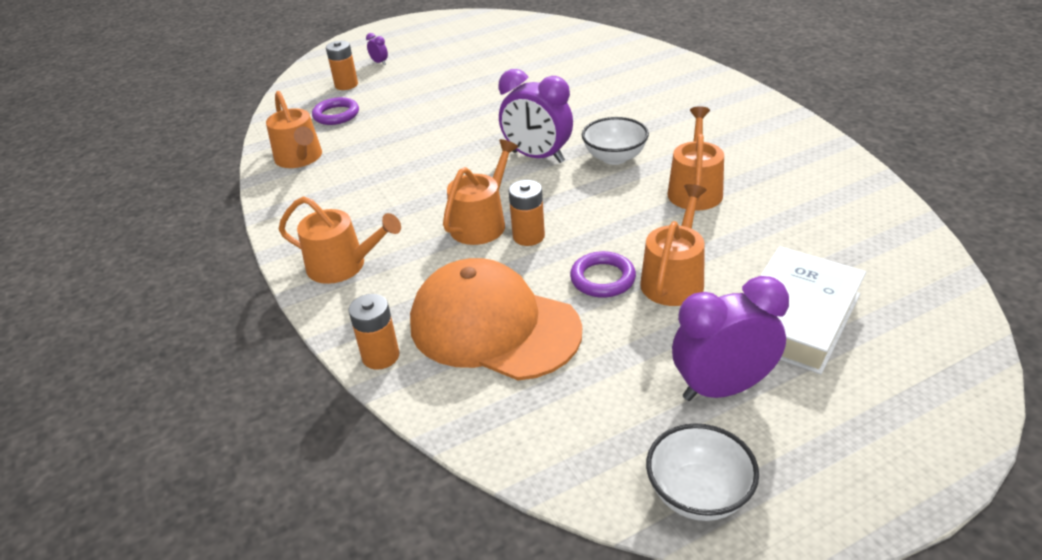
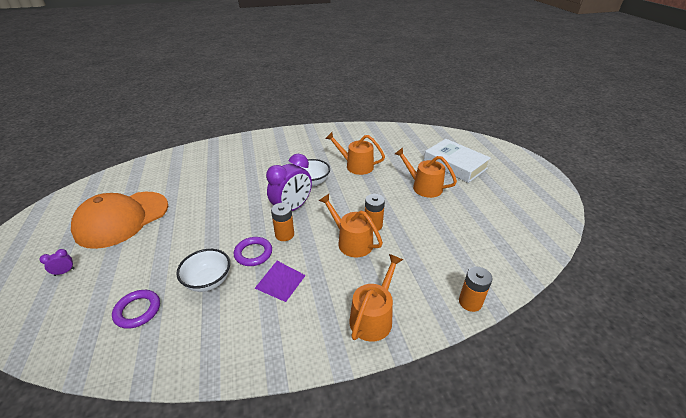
camera: 80 degrees left, 0 degrees up
(300, 158) = (197, 342): orange watering can -> none
(346, 85) = (83, 300): orange battery -> orange battery (284, 234)
(390, 184) = (280, 281): none -> purple pyramid
(493, 327) = (449, 250): orange cap -> orange cap (122, 219)
(602, 279) = (418, 207): purple ring -> purple ring (253, 253)
(698, 494) = (552, 210): white bowl -> white bowl (208, 281)
(722, 388) = (495, 191): purple clock -> none

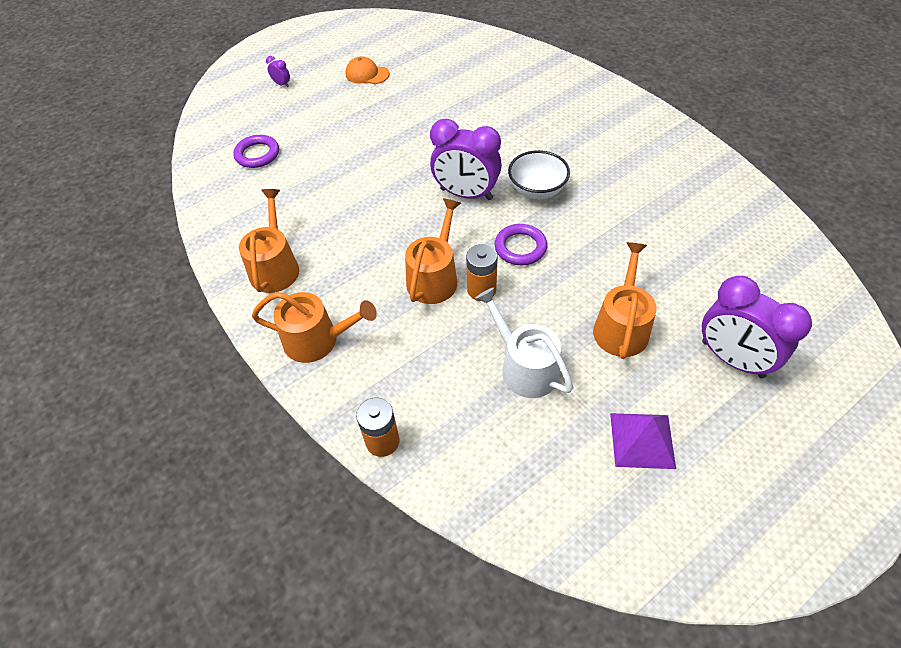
camera: 70 degrees right, 15 degrees up
(122, 219) = (367, 74): orange cap -> orange cap, size x0.43
(208, 281) = (311, 181): white bowl -> none
(253, 253) = (367, 196): purple ring -> purple ring (520, 247)
(280, 281) = (335, 237): purple pyramid -> purple pyramid (642, 440)
(284, 234) = (412, 208): orange battery -> none
(356, 166) = (617, 223): orange watering can -> orange watering can (275, 267)
(436, 226) = (525, 367): none -> white watering can
(455, 165) = (732, 359): white book -> purple clock

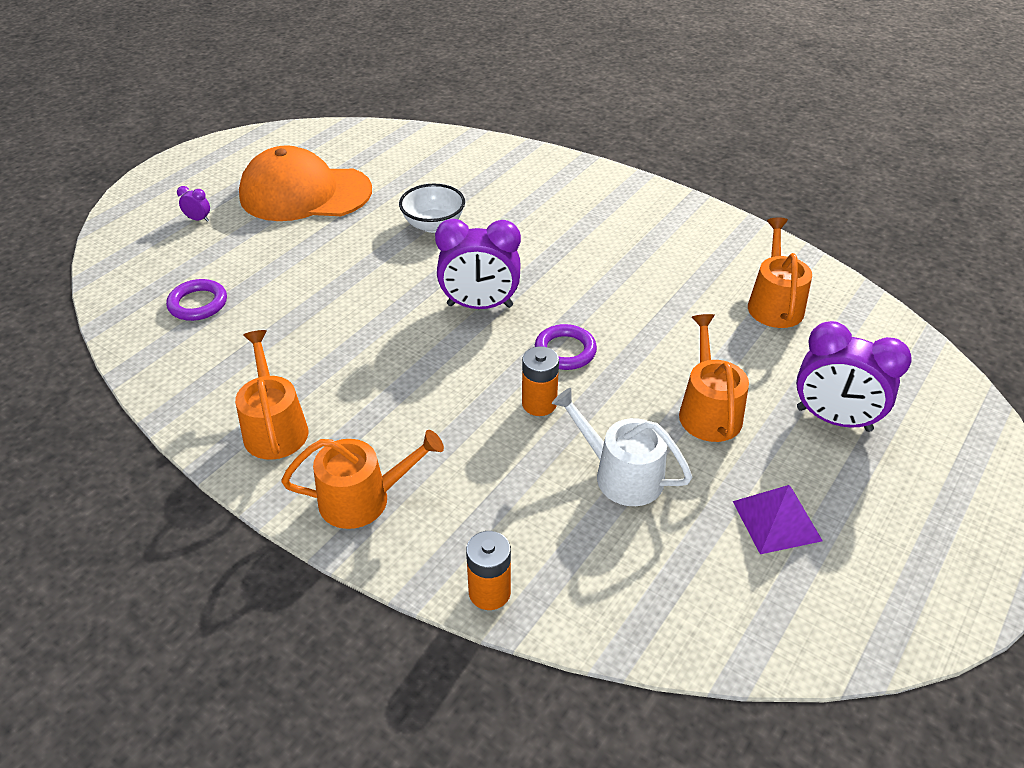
camera: 20 degrees left, 10 degrees down
(367, 74) = (305, 193): orange cap -> orange cap, size x2.34
(434, 277) = (479, 401): orange watering can -> orange watering can (774, 304)
(537, 190) = (559, 288): white bowl -> white bowl (433, 225)

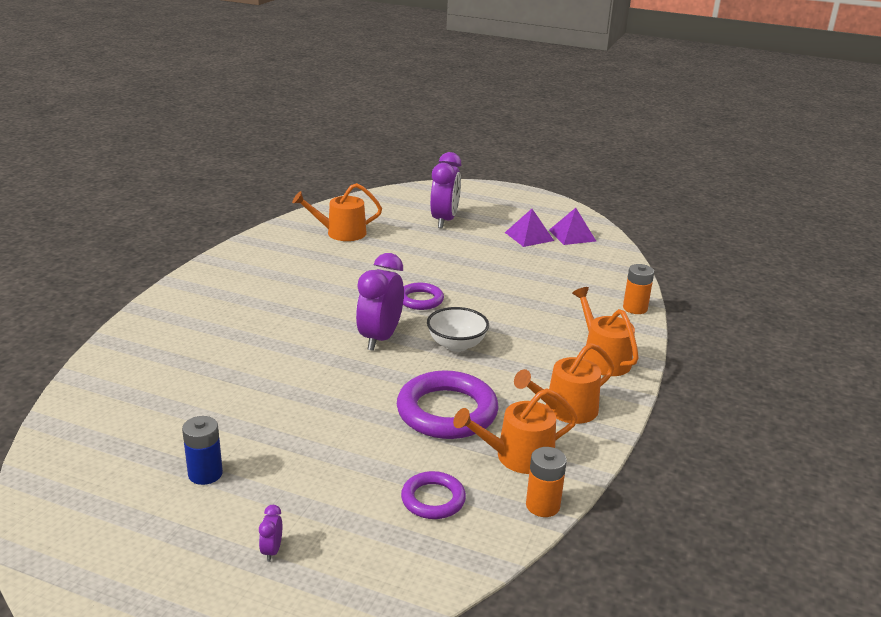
camera: 105 degrees left, 15 degrees down
(305, 193) = (205, 474): orange cap -> blue battery
(319, 333) = (447, 411): none -> purple ring
(433, 225) = (262, 376): white bowl -> white bowl (456, 345)
(480, 305) = (380, 338): purple clock -> purple clock turned 150 degrees counterclockwise
(539, 404) = (479, 305): orange battery -> orange battery (542, 505)
(621, 475) = (524, 276): white watering can -> none
(708, 411) = (456, 253): orange watering can -> orange watering can (518, 456)
(786, 591) = (572, 235): none -> purple pyramid

